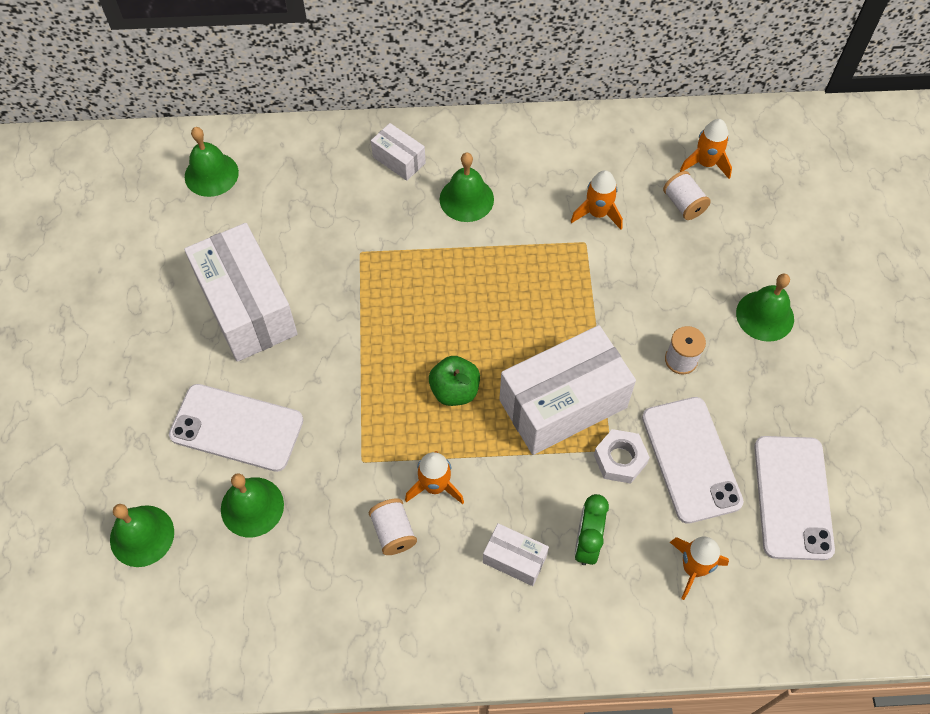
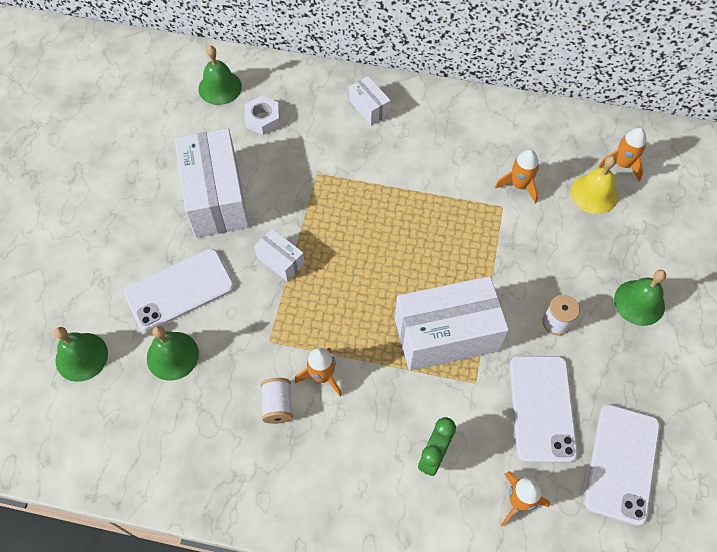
camera: 15 degrees right, 0 degrees up
(237, 428) = (179, 290): white phone -> white phone turned 60 degrees counterclockwise
(454, 390) = (360, 302): green apple -> none
(466, 199) = (414, 150): green bell -> none
(514, 559) = (369, 453): white box -> white box (280, 261)
(620, 459) = (481, 393): white nut -> white nut (262, 119)
(683, 204) = (594, 194): white spool -> yellow bell

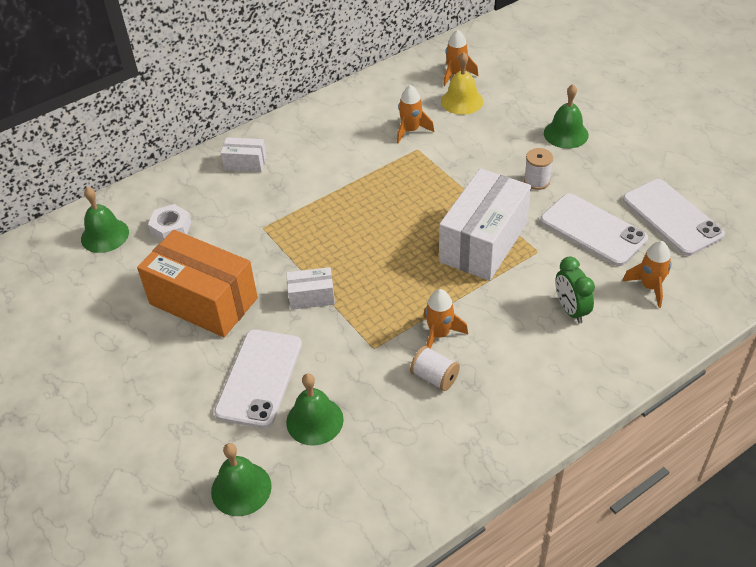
camera: 45 degrees left, 15 degrees down
(216, 197) = (203, 301): white box -> orange box

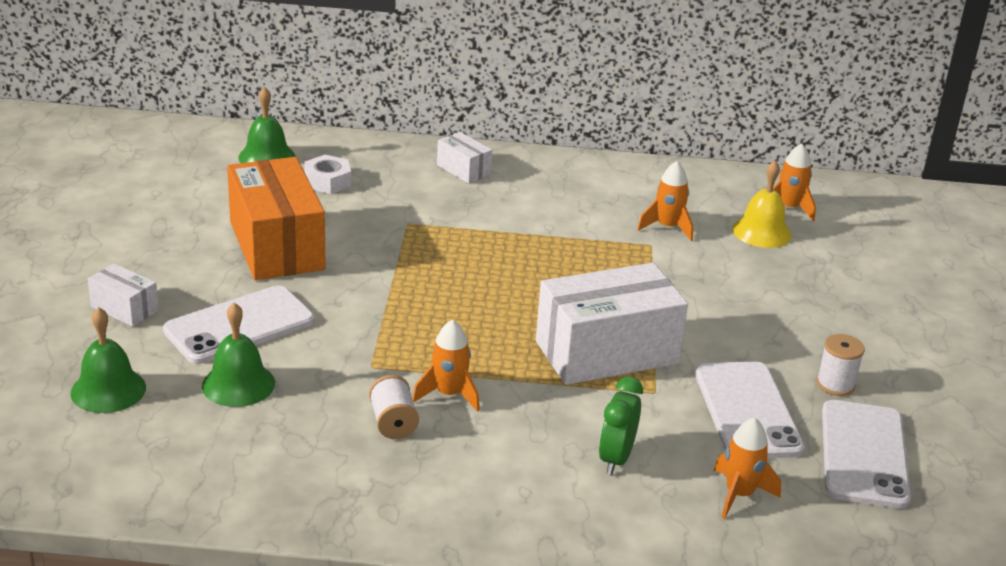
camera: 35 degrees right, 15 degrees down
(311, 297) = (373, 297): white box -> white box (124, 308)
(536, 181) = (745, 337): white spool -> white spool (835, 384)
(566, 134) = (843, 317): green bell -> none

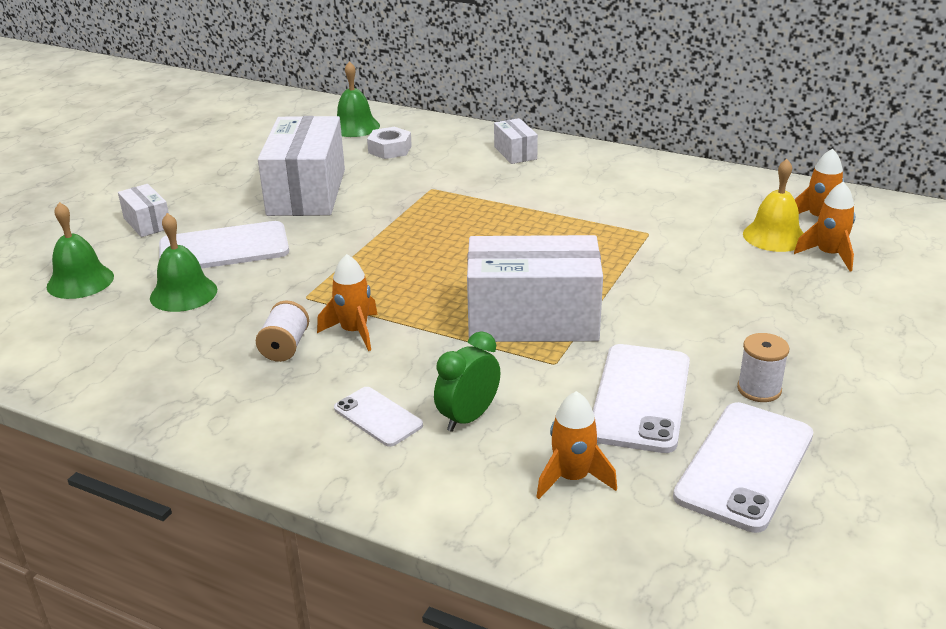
camera: 25 degrees right, 0 degrees up
(276, 246) = (306, 192): orange box -> white box
(535, 474) = (378, 417): none -> white phone
(667, 227) = (676, 220): orange rocket -> orange rocket (828, 255)

